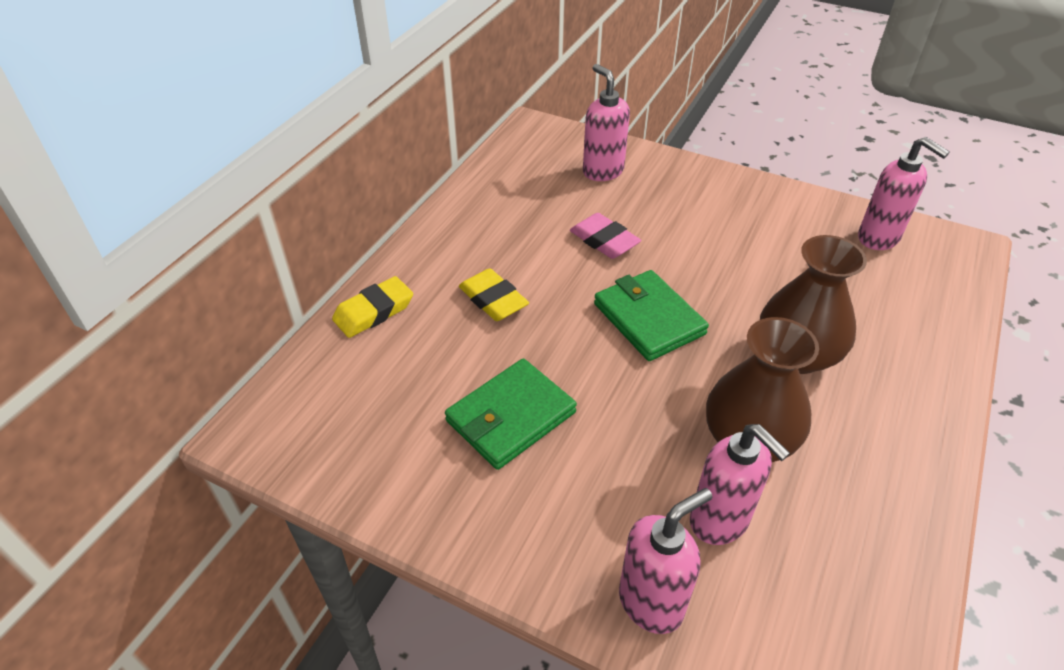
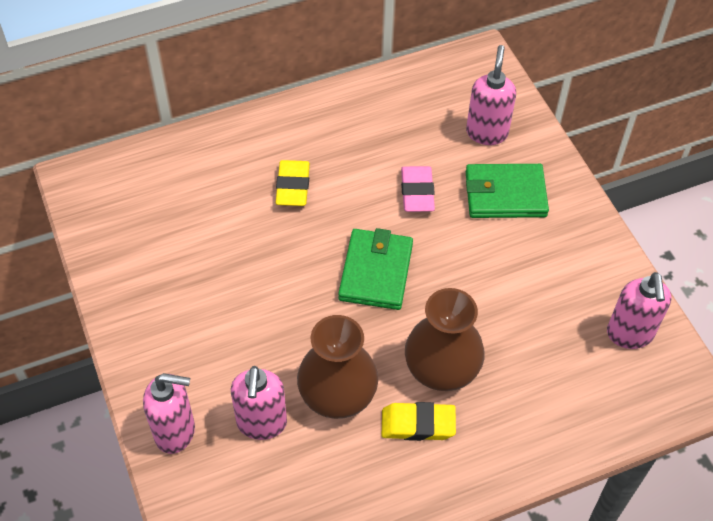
camera: 40 degrees right, 10 degrees up
(374, 311) = (213, 144): yellow eraser -> yellow eraser (418, 424)
(510, 416) = (218, 273): green wallet -> green wallet (505, 194)

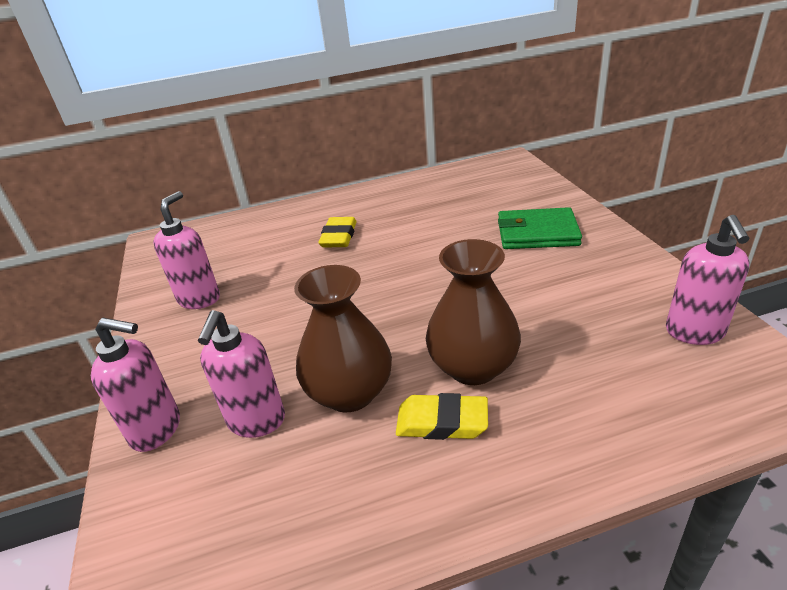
camera: 10 degrees right, 20 degrees down
(376, 272) = (407, 290): green wallet -> none
(417, 192) = (452, 235): pink eraser -> none
(487, 132) = (517, 198): pink soap dispenser -> pink soap dispenser (199, 299)

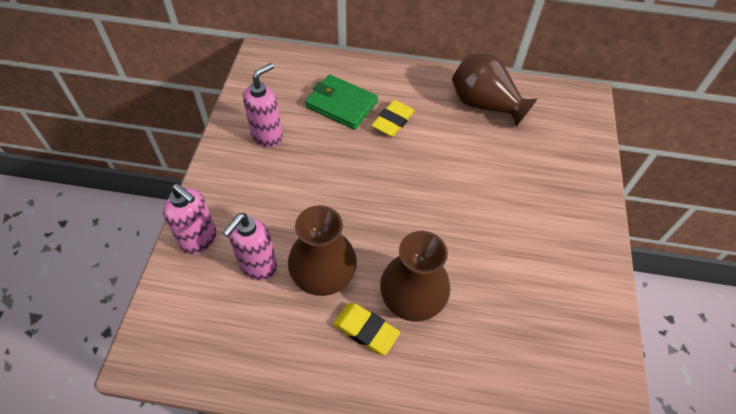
camera: 20 degrees right, 20 degrees up
(423, 194) = (485, 105): none -> brown vase
(537, 233) = (545, 198): green wallet -> green wallet (341, 104)
(694, 332) = (583, 356): pink soap dispenser -> none

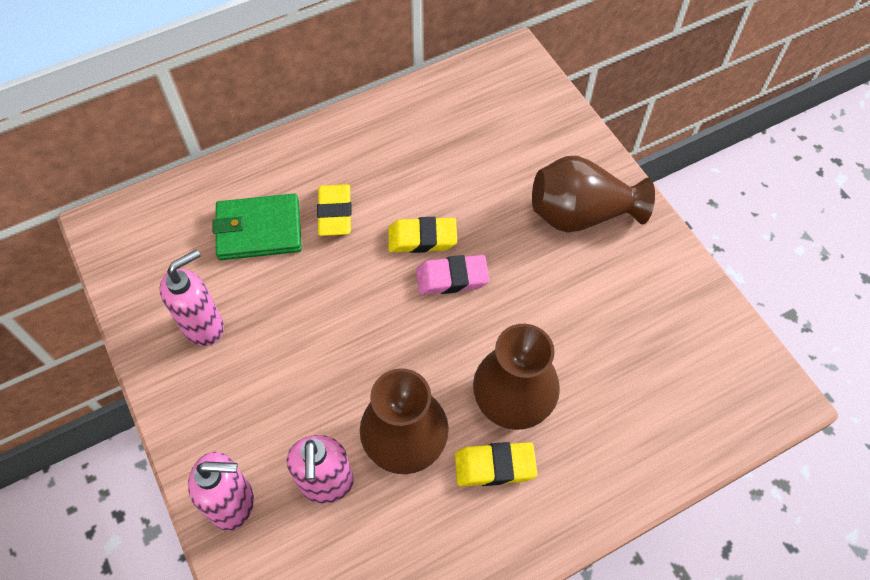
camera: 35 degrees left, 5 degrees up
(267, 136) = (204, 326): pink soap dispenser -> pink soap dispenser turned 45 degrees clockwise
(434, 166) = (422, 238): none -> yellow eraser
(434, 201) = (452, 278): none -> pink eraser
(485, 105) = (418, 130): brown vase -> brown vase (581, 214)

